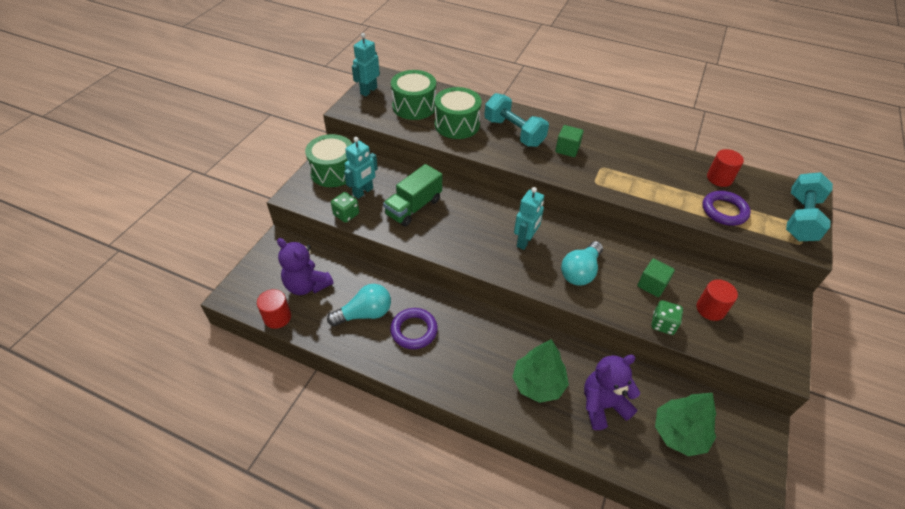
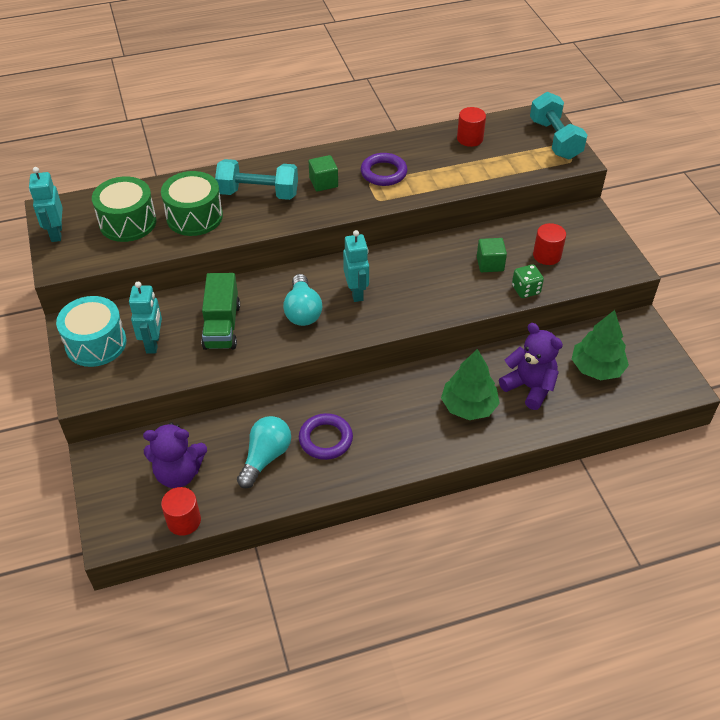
camera: 40 degrees left, 0 degrees up
(333, 171) = (96, 343): green drum -> turquoise drum
(346, 214) = (162, 375): green dice -> none
(580, 272) = (427, 289): turquoise light bulb -> turquoise light bulb (302, 311)
(603, 405) = (529, 387): purple teddy bear -> purple teddy bear turned 105 degrees clockwise
(724, 211) = (498, 165): purple ring -> purple ring (383, 173)

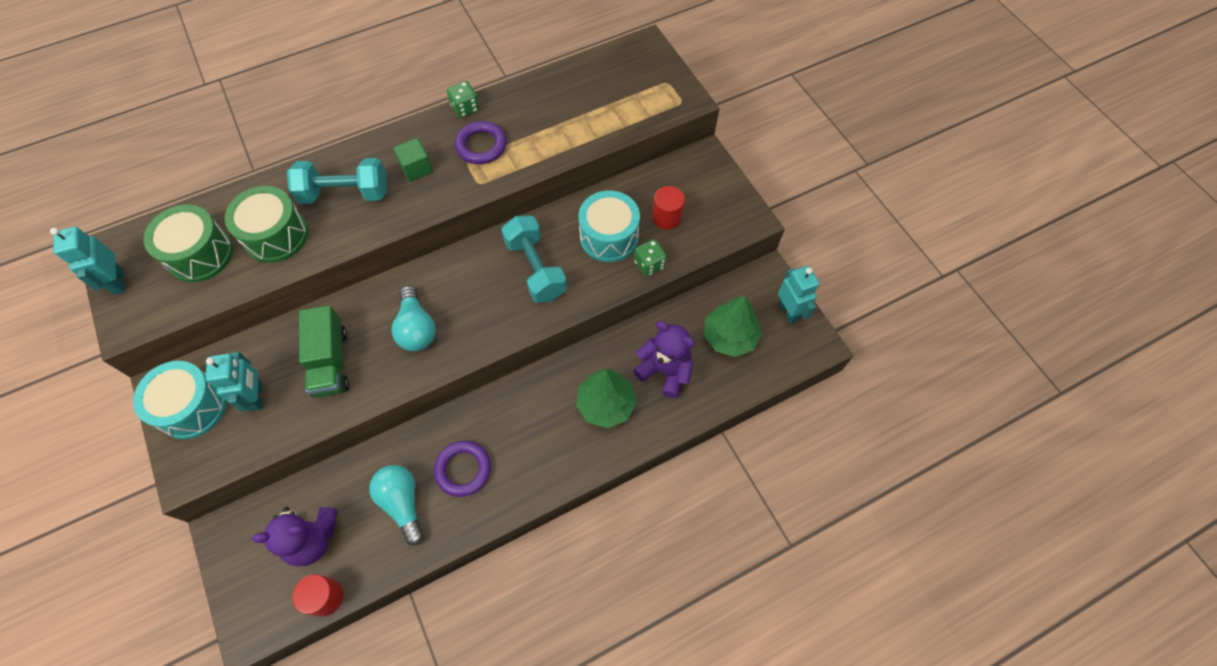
camera: 10 degrees left, 15 degrees up
(265, 457) = (403, 503): turquoise light bulb -> turquoise light bulb turned 45 degrees counterclockwise
(356, 292) = (472, 295): turquoise robot -> turquoise robot (788, 311)
(373, 144) = (465, 108): none -> green dice
(470, 139) = (570, 87): red cylinder -> none
(490, 264) = (609, 237): green cube -> turquoise drum
(554, 139) = (660, 76): turquoise dumbbell -> turquoise dumbbell (535, 269)

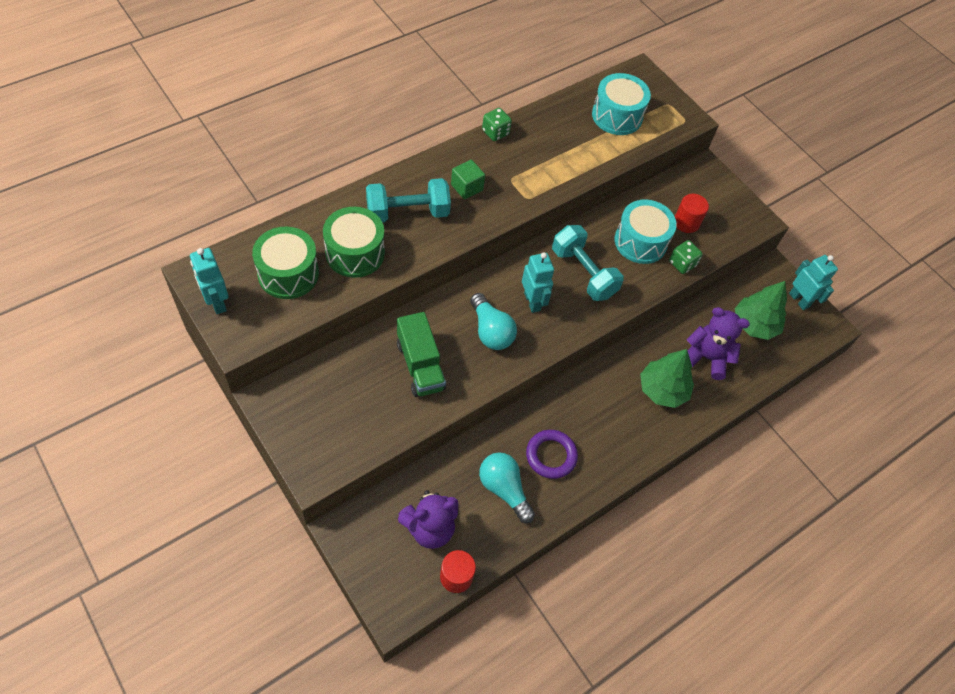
camera: 15 degrees left, 5 degrees down
(192, 407) = (302, 415): turquoise drum -> turquoise drum (617, 116)
(257, 396) = (361, 401): turquoise robot -> turquoise robot (532, 301)
(481, 146) = (520, 165): purple ring -> none

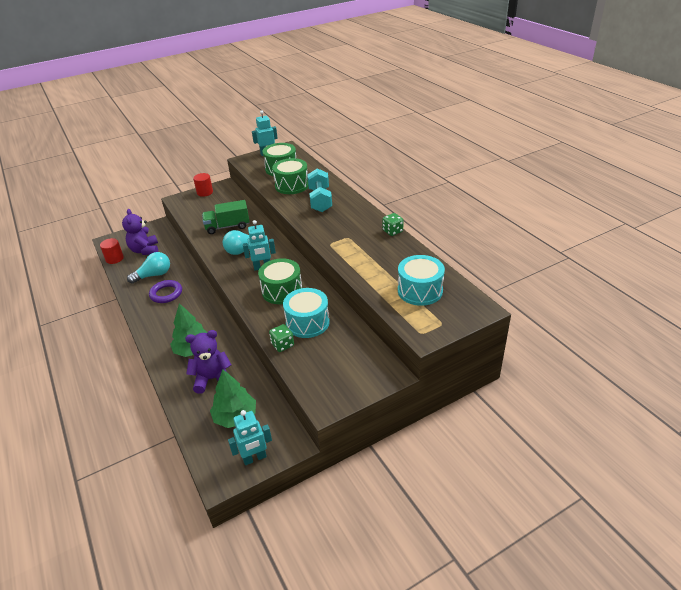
camera: 105 degrees right, 20 degrees down
(467, 187) = (340, 220): green cube -> none
(583, 273) = (282, 291): turquoise dumbbell -> green drum
(686, 222) = (326, 352): red cylinder -> red cylinder (205, 192)
(706, 357) = (212, 379): purple teddy bear -> purple teddy bear turned 135 degrees counterclockwise

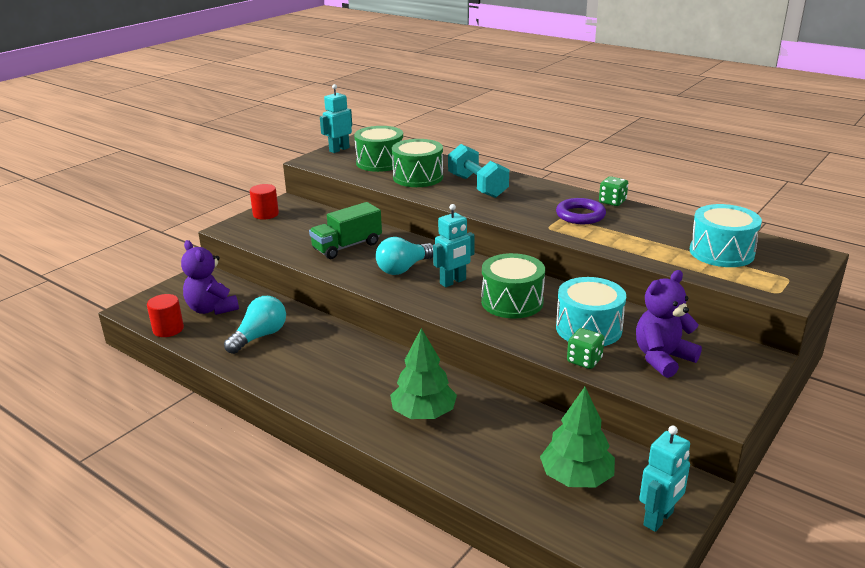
camera: 25 degrees left, 10 degrees down
(166, 294) = (305, 355): purple ring -> purple ring (580, 215)
(212, 379) = (492, 441): purple teddy bear -> purple teddy bear (662, 358)

